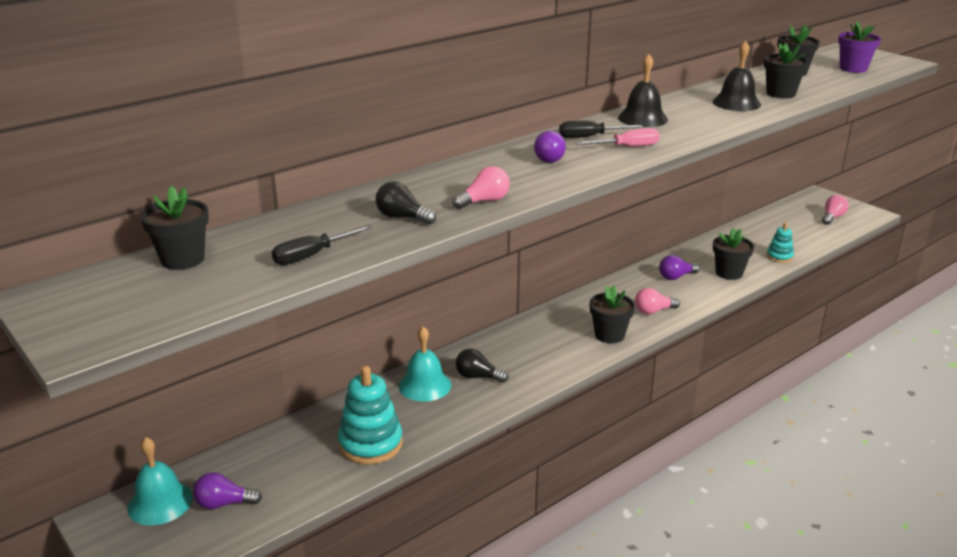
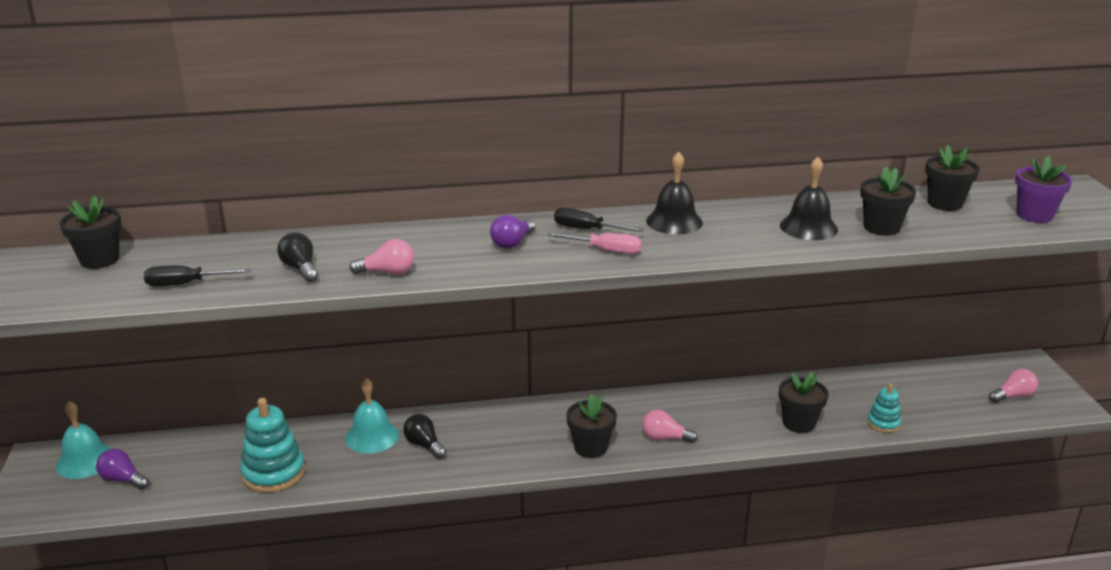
camera: 30 degrees right, 0 degrees up
(676, 277) = (733, 408): purple light bulb -> none

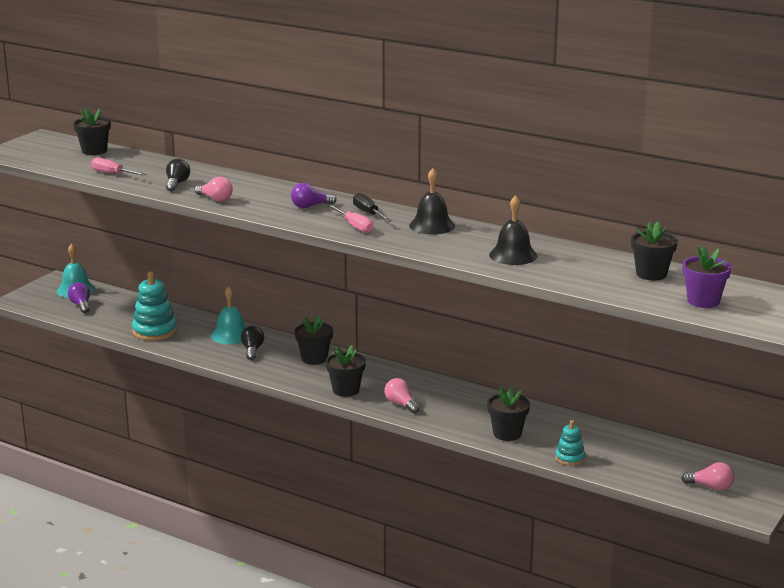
camera: 40 degrees right, 5 degrees down
(186, 284) = (112, 174): black screwdriver -> pink screwdriver
(881, 227) = (564, 271): black flower pot -> black flower pot (314, 358)

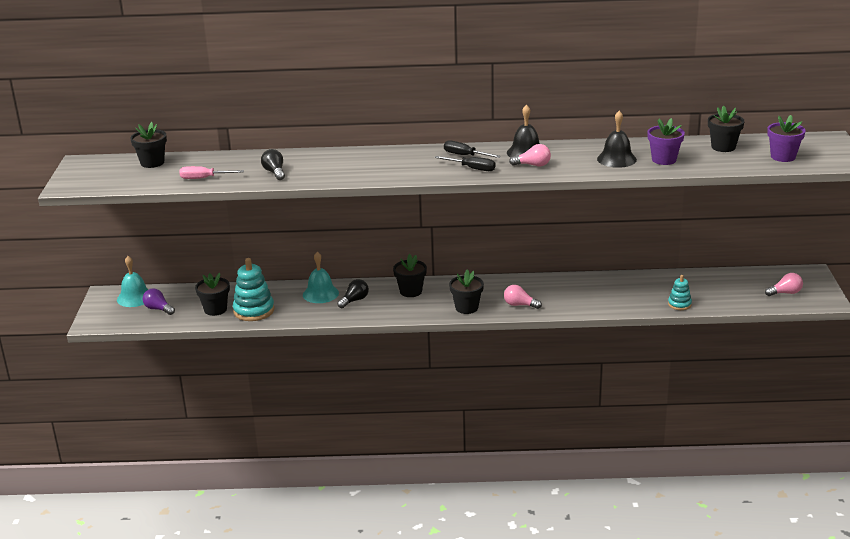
camera: 30 degrees left, 5 degrees up
(215, 199) = (328, 176): pink light bulb -> pink light bulb (533, 165)
(252, 350) = (354, 300): black light bulb -> black light bulb turned 75 degrees clockwise
(310, 206) = (412, 162): purple light bulb -> none
(354, 226) = (472, 168): pink screwdriver -> black screwdriver
(507, 433) = (618, 301): black flower pot -> black flower pot (215, 309)
(562, 269) = (664, 160): none -> purple flower pot

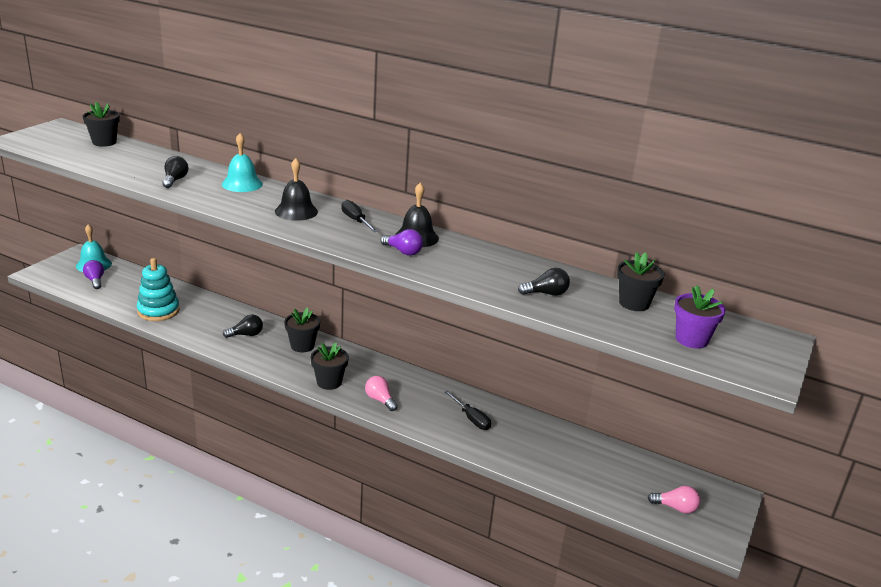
camera: 25 degrees right, 0 degrees up
(204, 178) = (115, 167): pink screwdriver -> none
(215, 309) = (133, 298): black flower pot -> none
(320, 294) = (228, 317): turquoise bell -> turquoise bell (242, 184)
(472, 168) = (341, 235): black screwdriver -> black screwdriver (471, 418)
(533, 165) = (403, 252): pink light bulb -> purple light bulb
(616, 159) = (496, 275): black bell -> black bell (296, 211)
(664, 160) = (546, 293): purple flower pot -> black light bulb
(679, 304) = (539, 469): turquoise stacking toy -> none

